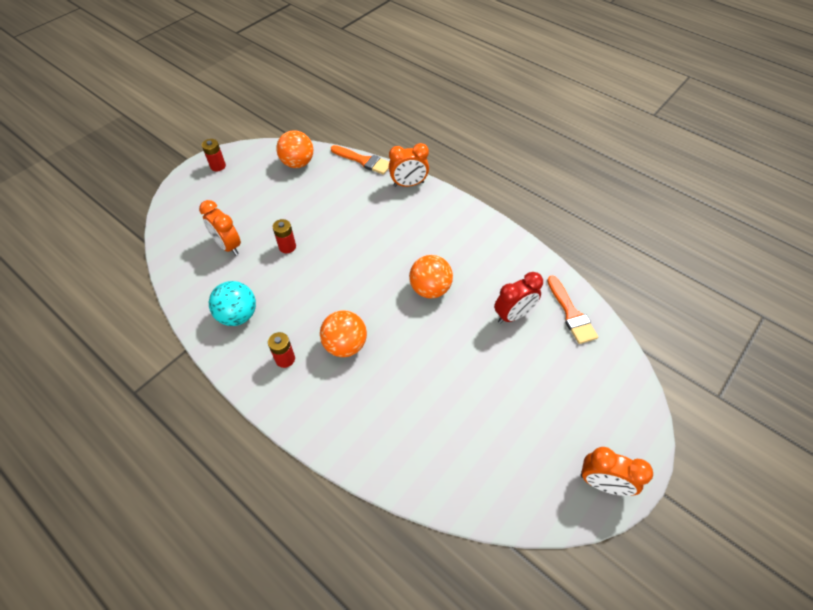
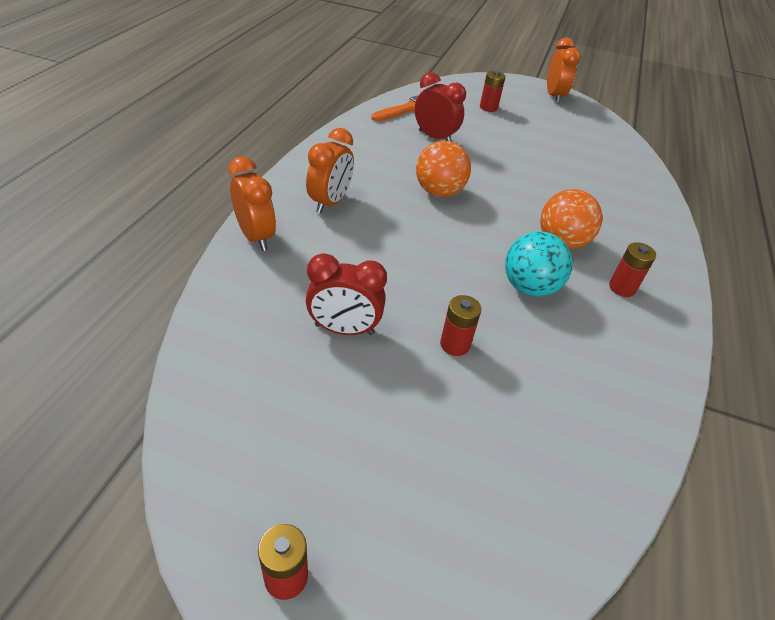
camera: 115 degrees left, 10 degrees down
(228, 246) = (502, 433): orange clock -> orange clock (330, 202)
(238, 315) = (610, 359): turquoise ball -> turquoise ball (529, 287)
(298, 163) = (236, 401): orange ball -> none
(320, 205) = (344, 329): none -> red clock
(364, 161) = (207, 300): orange brush -> none
(572, 388) = (488, 107): none -> red battery

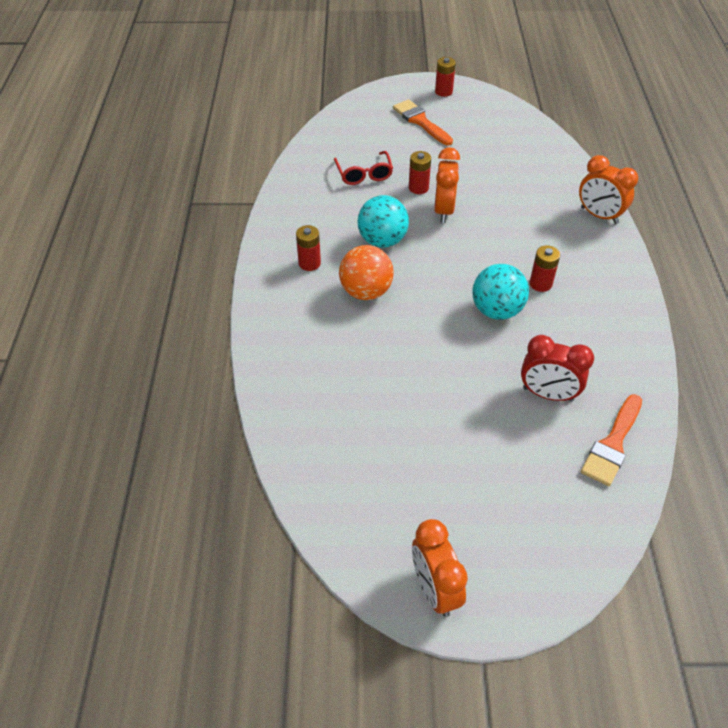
camera: 165 degrees right, 5 degrees up
(330, 202) = (577, 264): orange clock -> orange clock (443, 211)
(344, 329) = (489, 176): red clock -> none
(386, 490) = (420, 121): none -> orange brush
(439, 192) = (496, 310): orange ball -> turquoise ball
(488, 107) = (518, 498): red battery -> red battery (540, 284)
(529, 396) = (364, 174): none -> red glasses

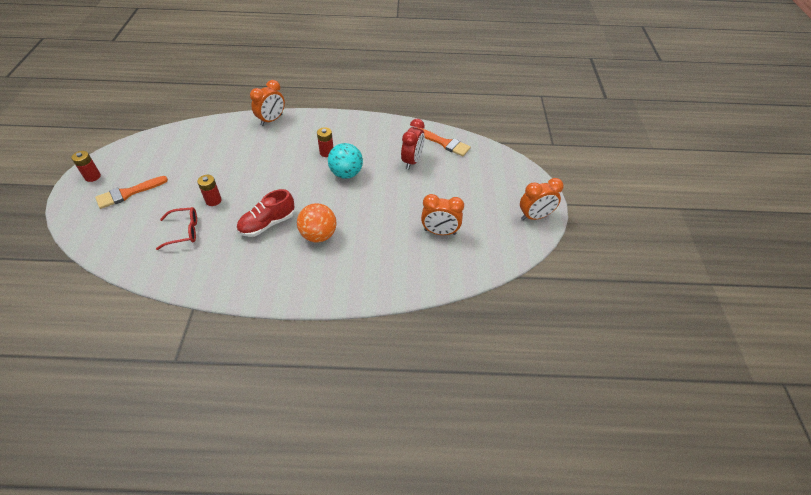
camera: 90 degrees left, 0 degrees up
(309, 263) = (282, 267): red battery -> none
(382, 240) = (267, 224): turquoise ball -> red shoe
(443, 211) = (244, 189): orange clock -> orange clock (440, 232)

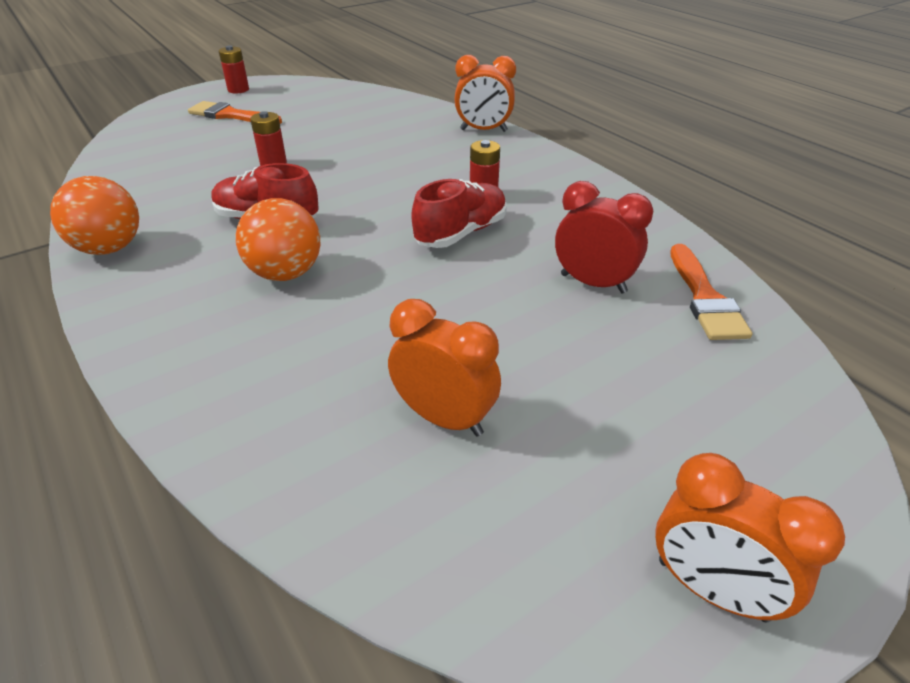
camera: 55 degrees right, 10 degrees down
(184, 231) = (194, 171): red glasses -> none
(230, 286) = (109, 248): none -> orange ball
(346, 173) = (461, 233): turquoise ball -> red shoe
(412, 161) = (593, 283): red clock -> red clock turned 135 degrees counterclockwise
(440, 232) = (444, 418): orange clock -> orange clock turned 150 degrees clockwise

